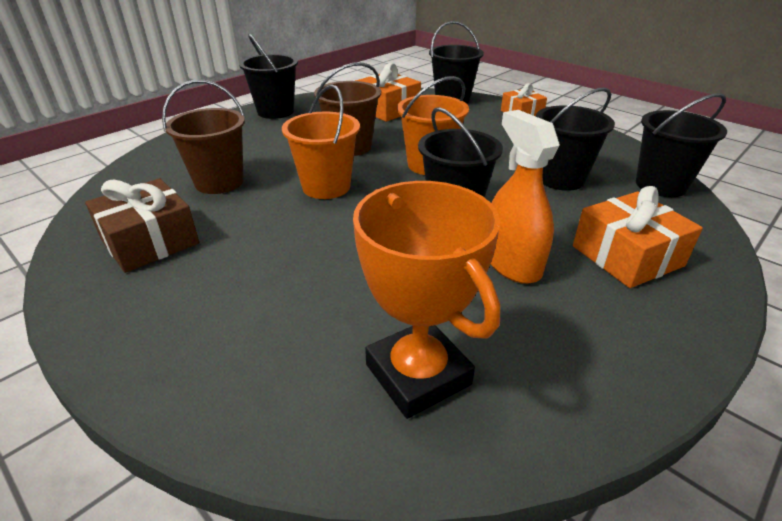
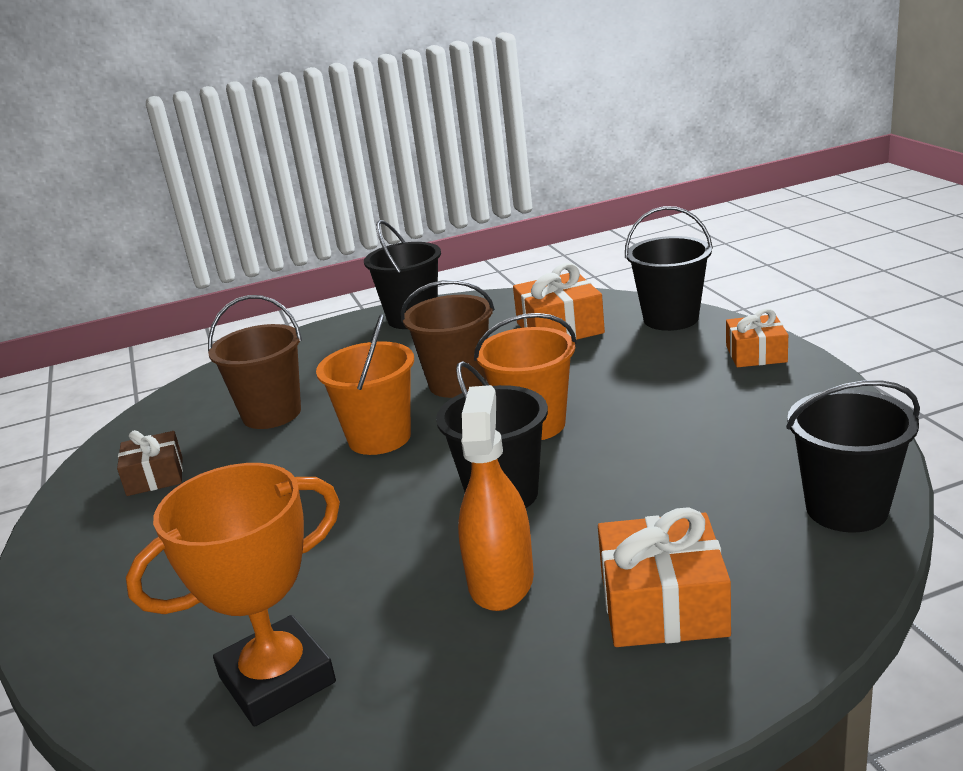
camera: 30 degrees right, 10 degrees down
(150, 241) = (155, 476): brown gift -> brown gift, size x0.65
(418, 374) = (277, 680): orange trophy -> orange trophy turned 60 degrees clockwise
(560, 179) = (696, 473): black bucket -> none

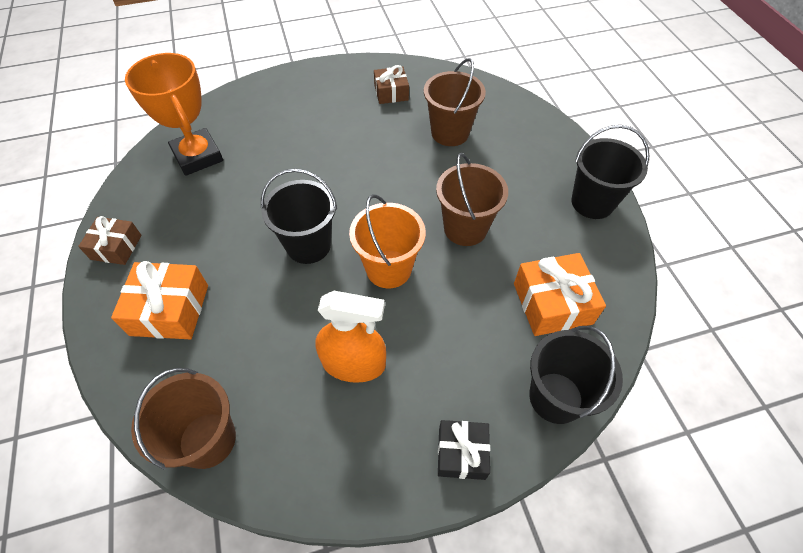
camera: 90 degrees right, 30 degrees up
(379, 438) = (400, 186): orange bucket -> none
(501, 581) = (226, 239): orange spray bottle -> orange spray bottle (354, 363)
(541, 728) = (116, 247): none -> brown gift
(756, 354) = (461, 453): orange gift -> black gift
(846, 509) = (207, 440): black bucket -> brown bucket

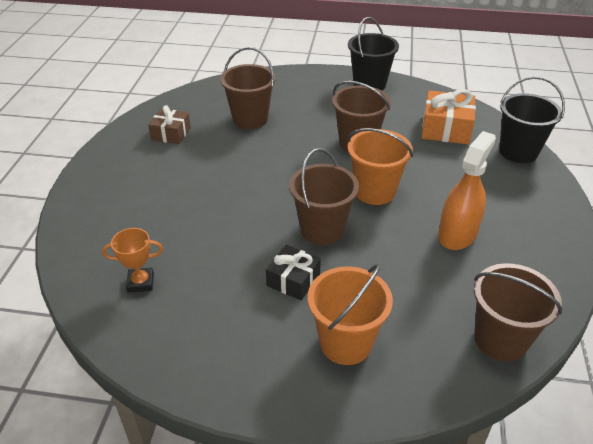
camera: 65 degrees left, 15 degrees down
(116, 247) = (231, 378): brown gift -> none
(170, 310) = (345, 343): orange gift -> orange bucket
(198, 156) = (140, 282): orange trophy -> orange trophy, size x0.51
(308, 245) = (322, 230): black bucket -> brown bucket
(461, 453) = (548, 203): black gift -> black gift (293, 280)

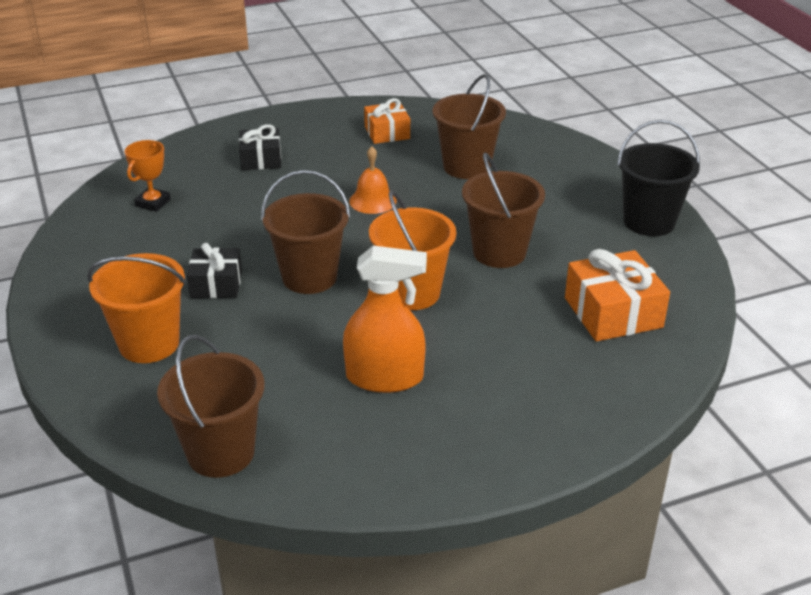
camera: 60 degrees right, 5 degrees down
(139, 202) = (261, 159): none -> black gift
(140, 282) = (153, 203): orange trophy -> orange trophy turned 60 degrees clockwise
(171, 134) = (387, 132): brown gift -> orange gift
(252, 170) = (372, 200): none -> orange bell
(518, 152) = (628, 392): black bucket -> none

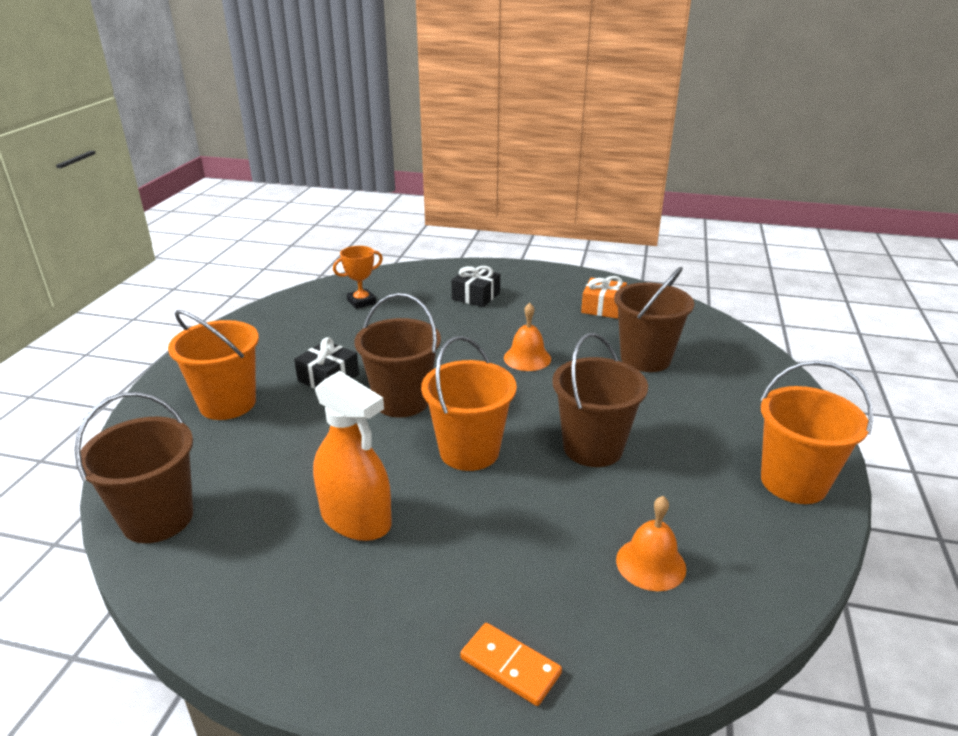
camera: 35 degrees right, 5 degrees down
(591, 410) = (510, 666): none -> orange domino
(613, 312) = (651, 564): orange gift -> orange bell
(649, 222) = (793, 482): black bucket -> orange bucket

